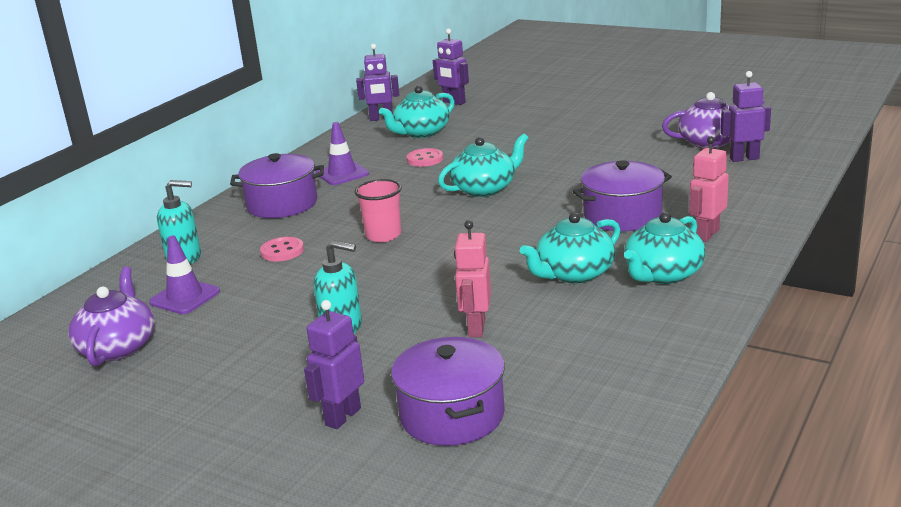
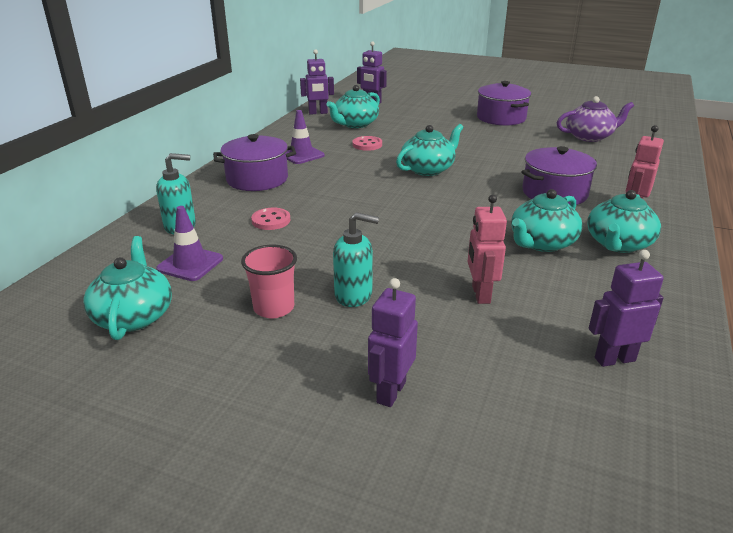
camera: 10 degrees left, 5 degrees up
(118, 347) = (134, 316): purple teapot -> turquoise teapot
(383, 235) = (358, 207): pink cup -> pink cup (274, 308)
(452, 415) = (500, 388): purple pot -> purple pot (501, 118)
(744, 158) = (623, 149): purple robot -> purple robot (614, 359)

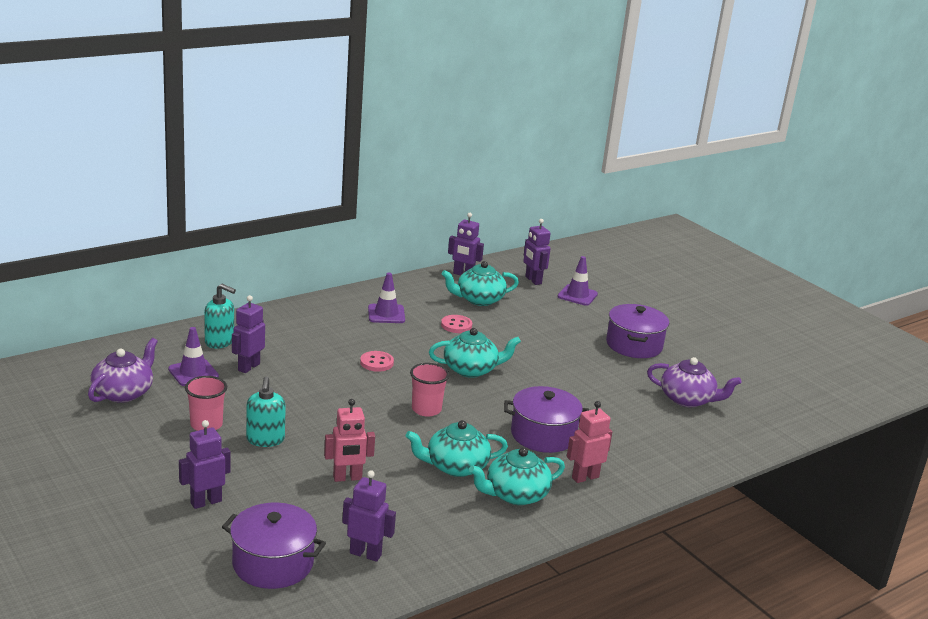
camera: 30 degrees right, 5 degrees down
(134, 316) = (124, 392): turquoise teapot -> purple teapot
(241, 237) = (248, 367): none -> purple robot
(257, 179) = (321, 323): purple pot -> purple pot (273, 563)
(271, 220) = (285, 363): pink button -> pink button (376, 363)
(354, 295) = (265, 440): turquoise soap dispenser -> turquoise soap dispenser turned 45 degrees clockwise
(415, 102) = (577, 295): none -> purple traffic cone
(445, 209) = (426, 409): none -> pink cup
(480, 294) = (347, 478): pink robot -> pink robot turned 135 degrees counterclockwise

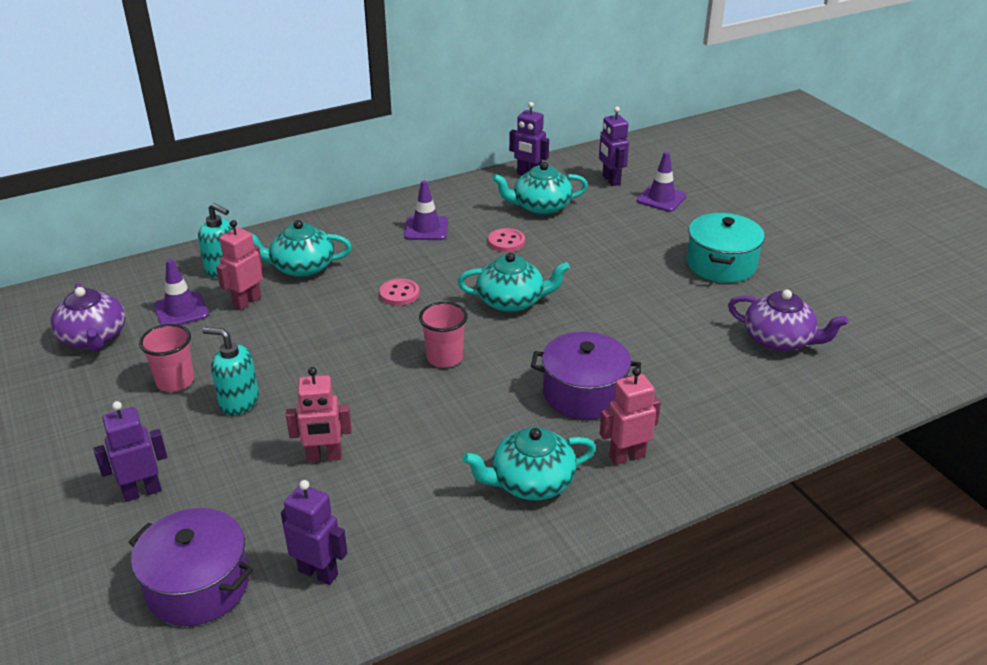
camera: 10 degrees right, 10 degrees up
(124, 392) = (93, 338): purple teapot -> purple teapot turned 120 degrees clockwise
(248, 367) = (247, 302): purple robot -> pink robot
(265, 440) = (239, 402): turquoise soap dispenser -> turquoise soap dispenser turned 105 degrees clockwise
(455, 466) = (463, 440): turquoise teapot -> turquoise teapot (301, 267)
(634, 345) = (721, 264): purple pot -> turquoise pot

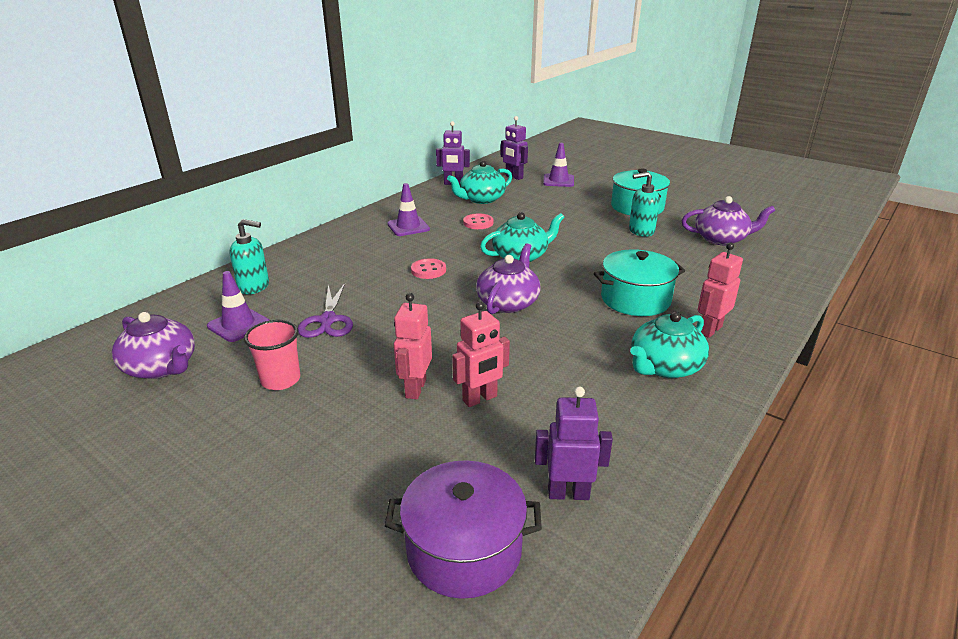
camera: 25 degrees left, 5 degrees down
(142, 492) = (327, 483): purple robot -> none
(239, 402) = (359, 379): turquoise soap dispenser -> turquoise soap dispenser (641, 231)
(247, 302) = (298, 304): pink robot -> pink robot (415, 389)
(259, 328) = (328, 320): none -> purple scissors
(301, 267) = (327, 271): turquoise teapot -> none
(444, 358) = (508, 302): pink cup -> purple teapot
(583, 393) = (635, 299): purple pot -> turquoise pot

